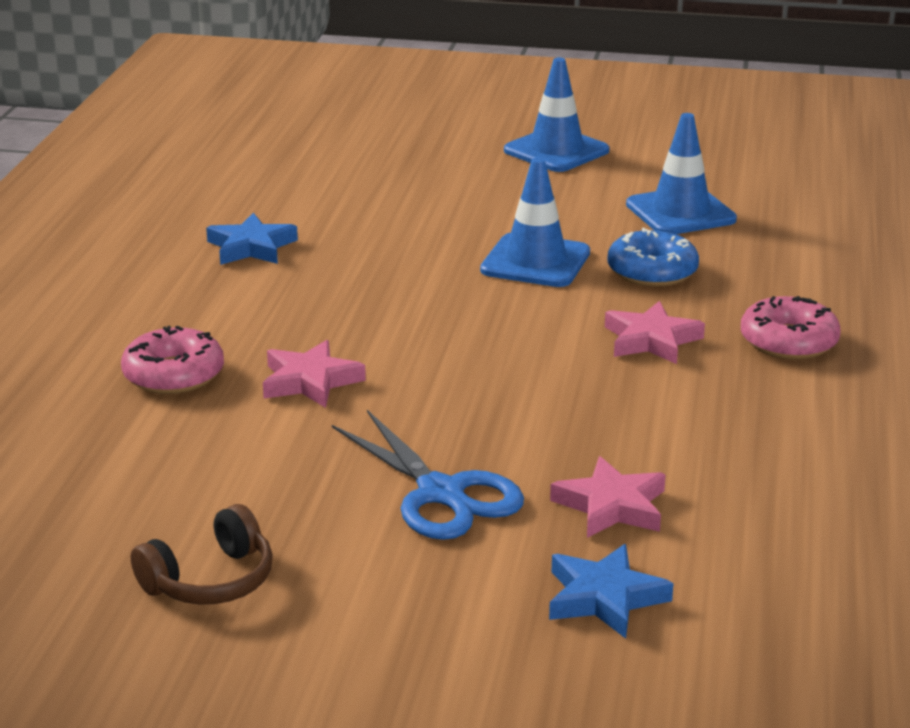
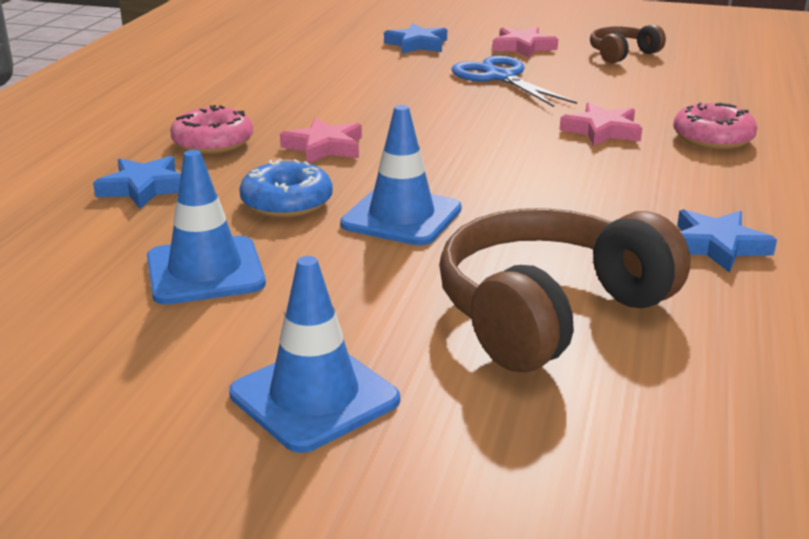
camera: 175 degrees left, 0 degrees up
(406, 196) = (549, 312): none -> brown headphones
(611, 506) = (399, 70): pink star -> pink star (523, 47)
(806, 281) = (144, 188): none -> blue star

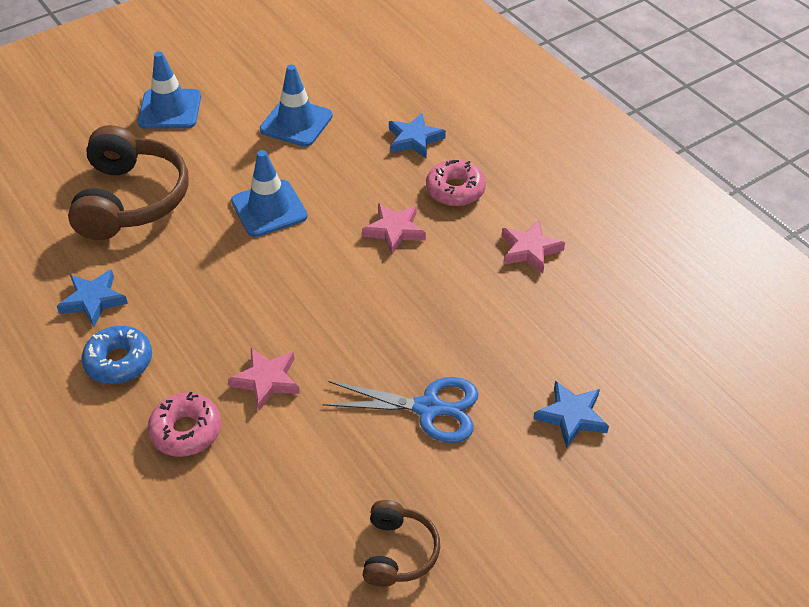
camera: 130 degrees right, 20 degrees up
(287, 202) = (336, 179): blue donut -> blue donut (119, 361)
(523, 47) = (491, 489): pink star -> pink star (530, 250)

